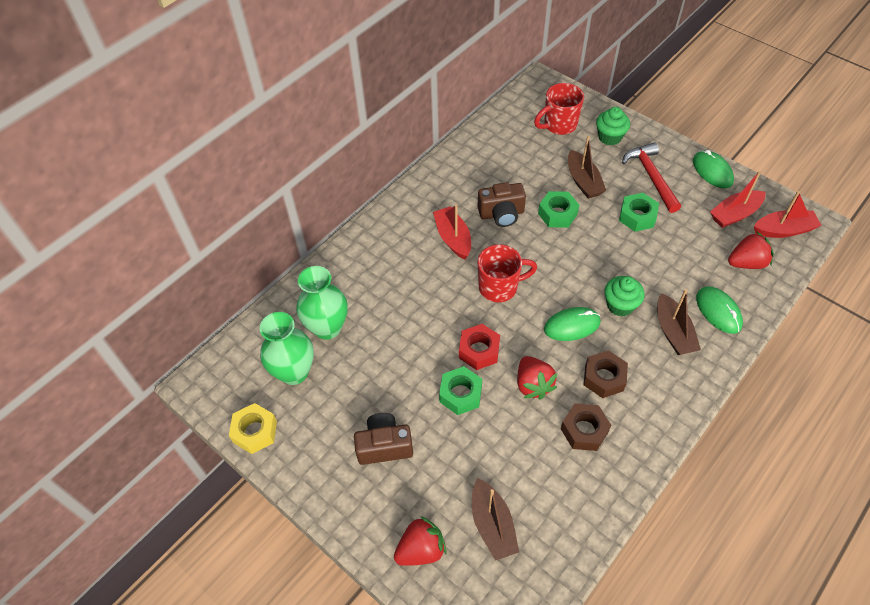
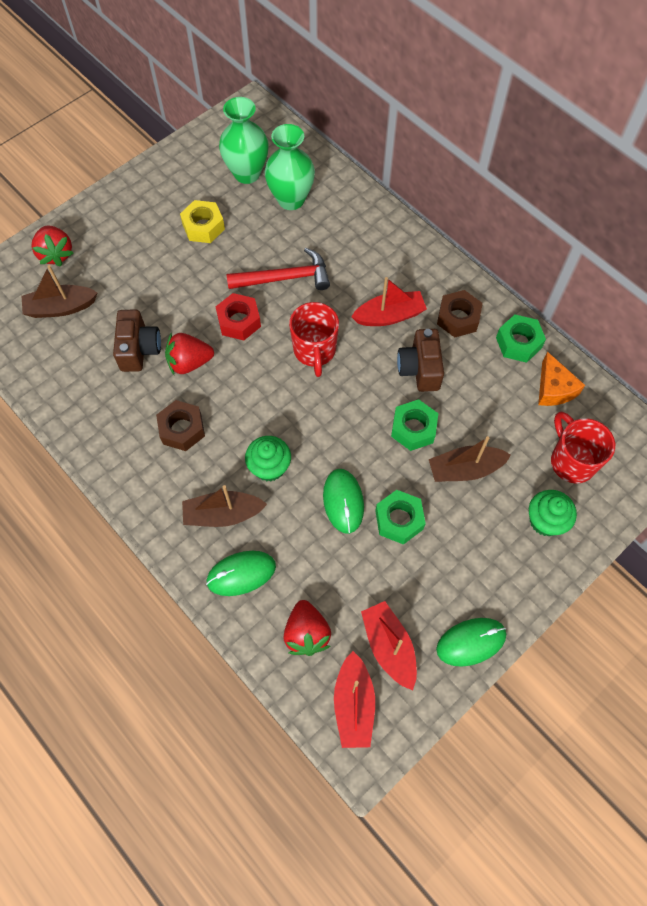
camera: 95 degrees right, 10 degrees up
(255, 432) = (193, 146): yellow nut -> yellow nut (203, 227)
(384, 446) = (156, 235): brown camera -> brown camera (139, 349)
(460, 394) = (193, 299): green nut -> green nut (518, 343)
(501, 135) = (554, 388): none -> orange cheese
(572, 325) = (252, 412): green mouse -> green mouse (343, 501)
(584, 430) = (129, 398): brown nut -> brown nut (458, 318)
(651, 177) = (466, 556): red hammer -> red hammer (285, 278)

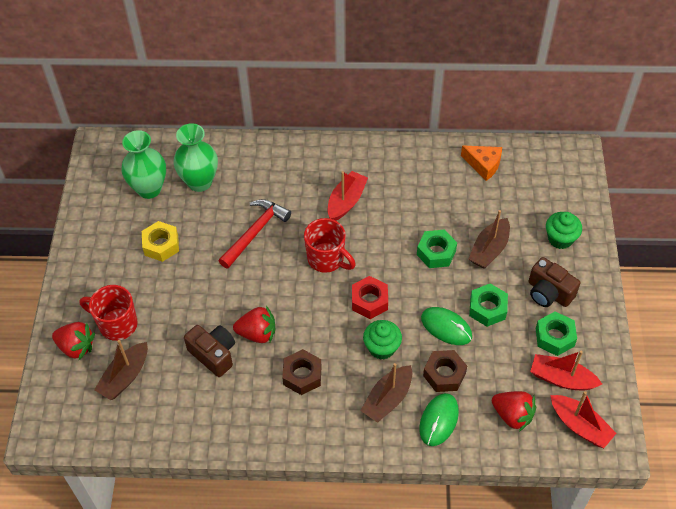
camera: 45 degrees left, 10 degrees down
(189, 362) = (257, 333): red strawberry -> red strawberry turned 120 degrees counterclockwise
(239, 321) = (258, 282): red nut -> red nut (369, 301)
(420, 369) = (400, 216): brown camera -> brown camera (548, 293)
(458, 318) = (387, 170): brown nut -> brown nut (444, 374)
(471, 642) = (597, 335): green mouse -> none
(518, 343) = (436, 156): green nut -> green nut (554, 337)
(571, 461) = (537, 196): red mug -> red mug (117, 324)

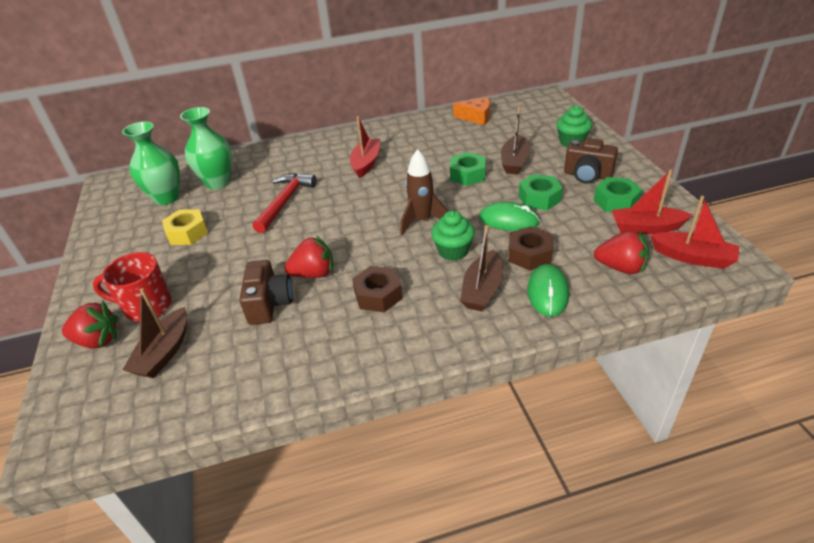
camera: 15 degrees left, 15 degrees down
(213, 354) = (269, 304): brown camera -> brown camera turned 60 degrees clockwise
(327, 259) = (365, 203): red mug -> none
(369, 301) = (422, 221): red nut -> brown rocket

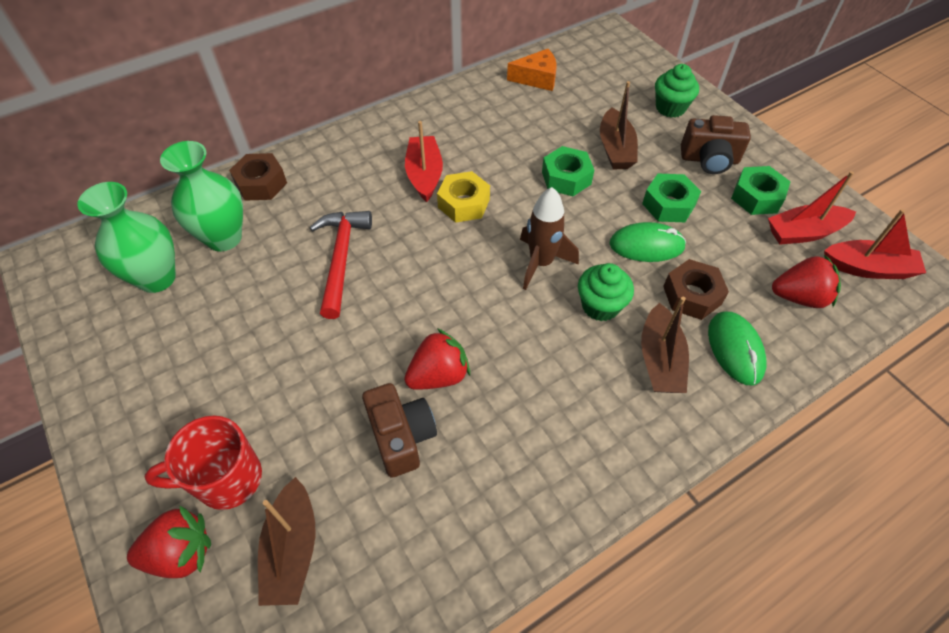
camera: 20 degrees left, 15 degrees up
(187, 233) = (222, 337): yellow nut -> yellow nut (464, 203)
(378, 295) = (538, 393): brown nut -> brown nut (261, 183)

